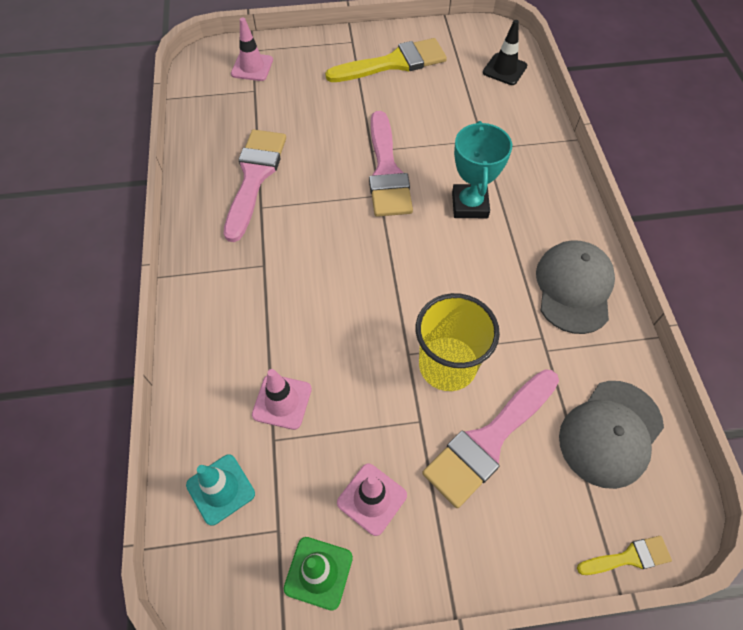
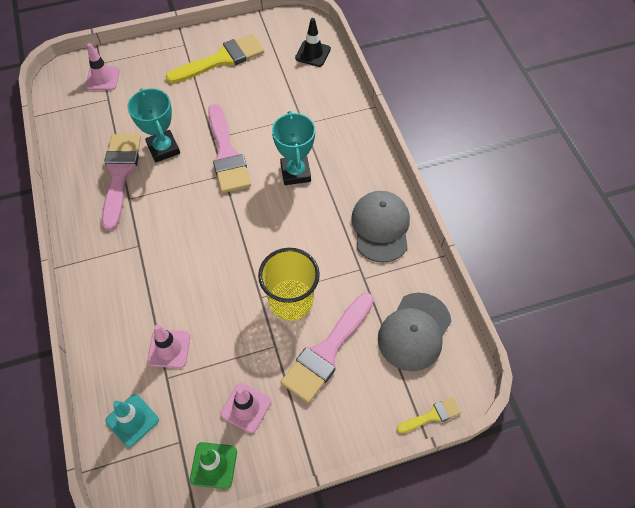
camera: 10 degrees left, 0 degrees up
(311, 155) = (163, 148): none -> turquoise trophy

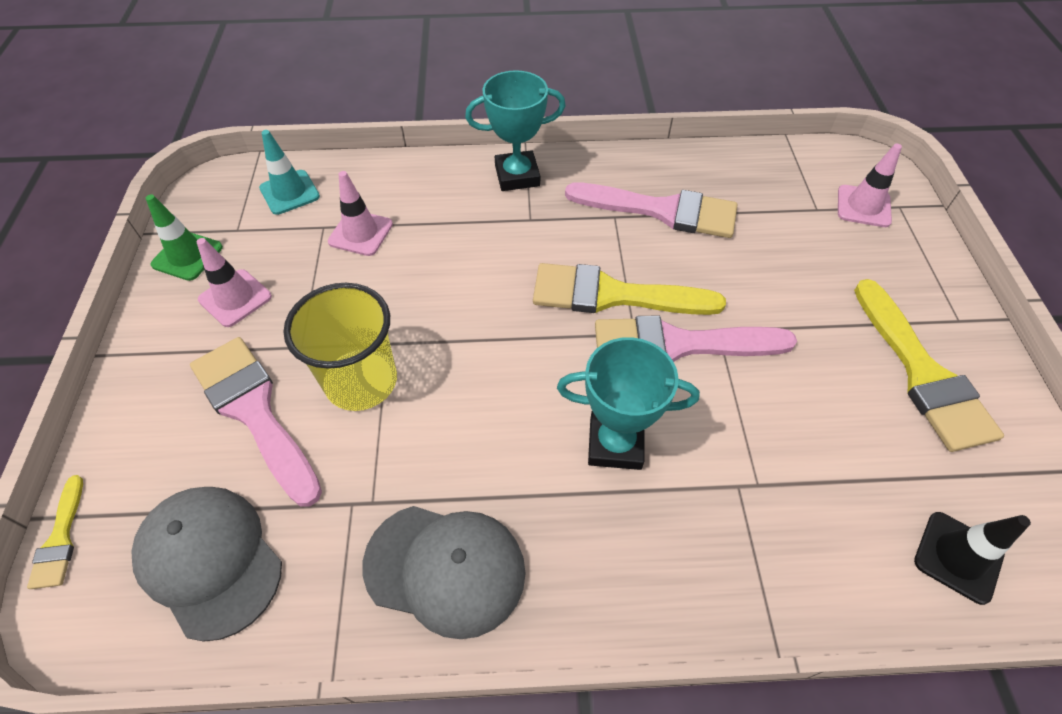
camera: 105 degrees right, 5 degrees down
(163, 148) = (704, 263): turquoise trophy -> turquoise trophy (517, 176)
(197, 189) = (613, 295): none -> yellow brush

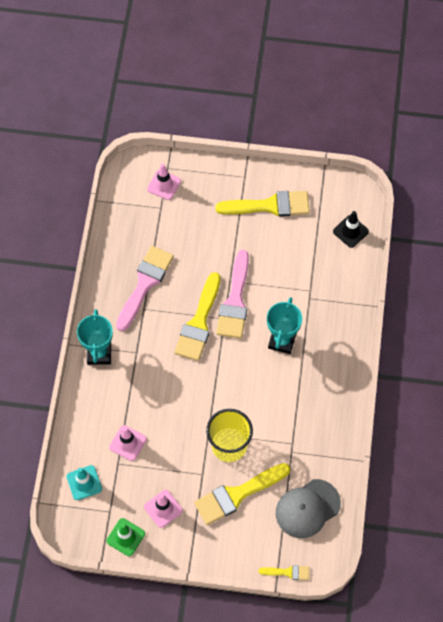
camera: 80 degrees left, 10 degrees up
(254, 411) = (237, 494): pink brush -> yellow brush
(445, 568) = (325, 416): grey cap -> none

